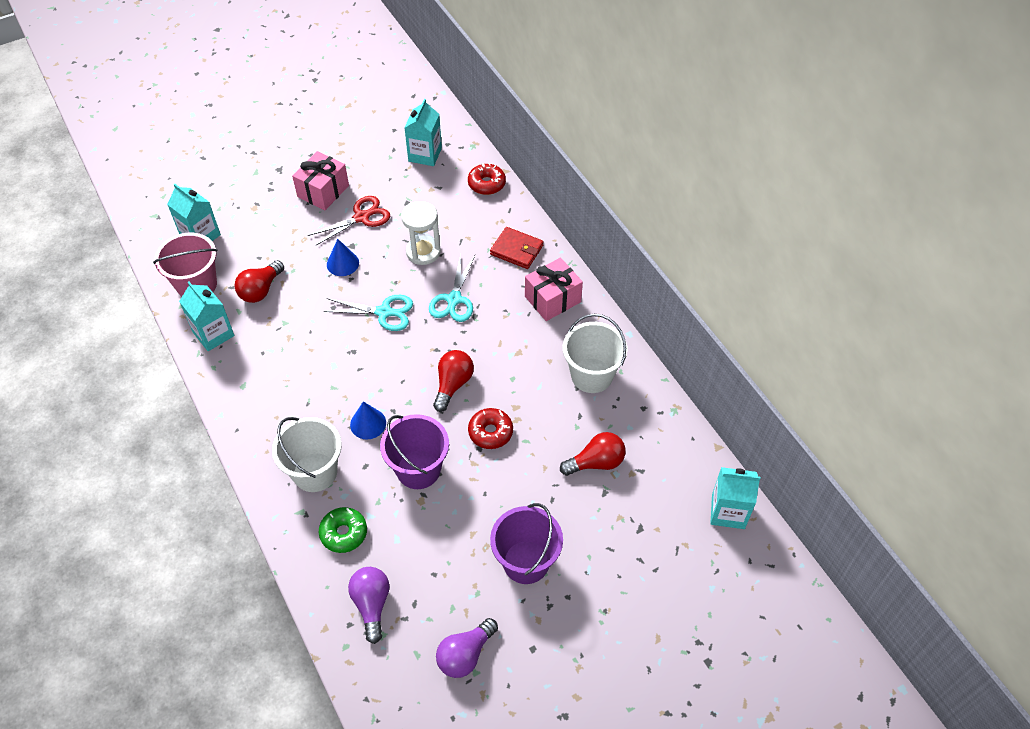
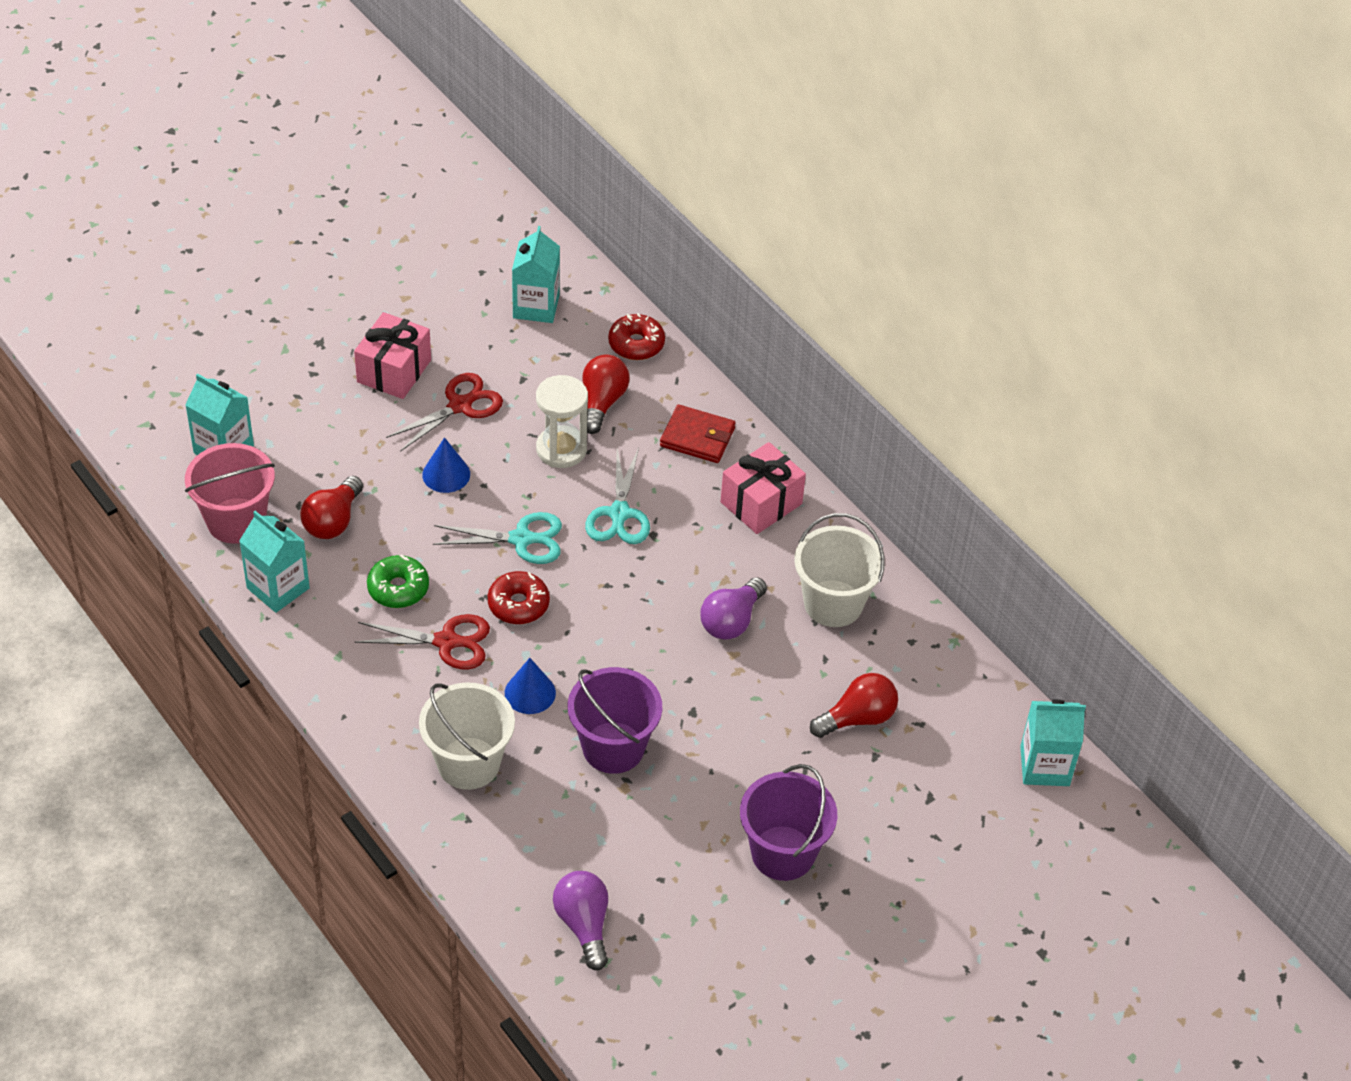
camera: 10 degrees left, 5 degrees down
(318, 381) = (446, 642): none -> red scissors
(344, 533) = (526, 838): green donut -> green donut (398, 588)
(453, 384) = (640, 631): red light bulb -> red light bulb (602, 402)
(465, 654) = (722, 974): purple light bulb -> purple light bulb (731, 621)
(490, 432) = (705, 690): red donut -> red donut (518, 604)

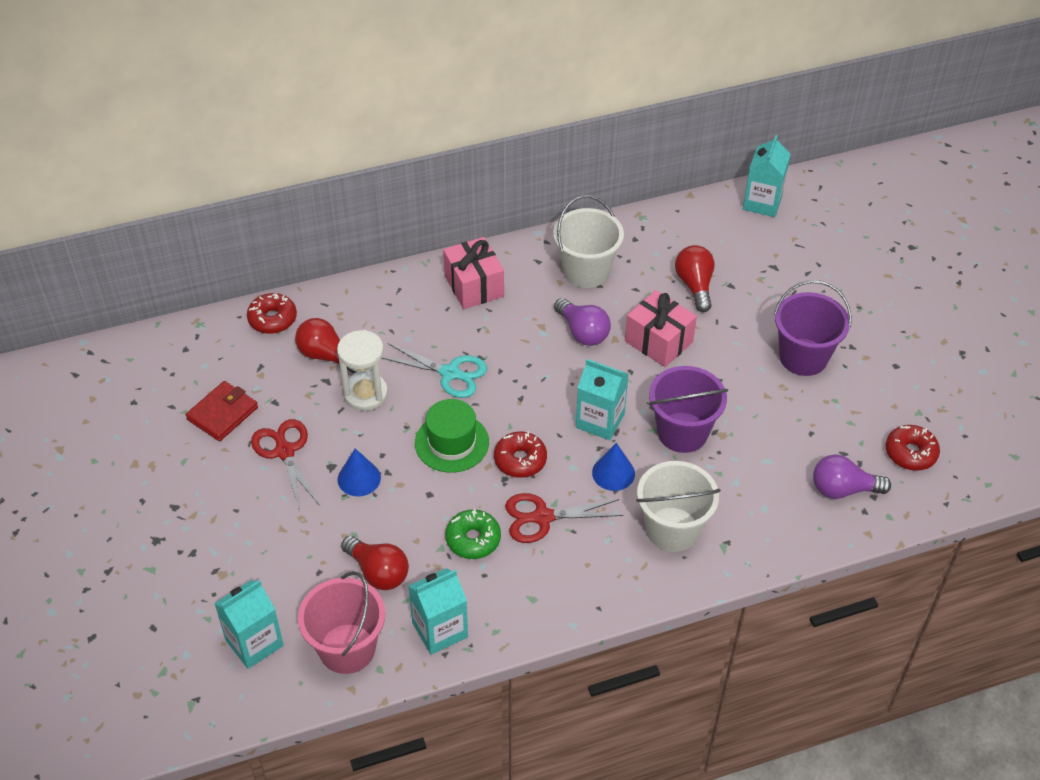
camera: 70 degrees left, 0 degrees up
(394, 371) = (220, 490): pink gift -> pink gift (658, 341)
(446, 642) = (542, 517): red scissors -> red scissors turned 120 degrees counterclockwise
(521, 539) = (452, 442): turquoise scissors -> green hat
(536, 306) = (195, 374): turquoise carton -> turquoise carton (600, 421)
(667, 991) = (910, 453): none -> red donut
(697, 437) = (391, 306): red wallet -> red wallet (222, 413)

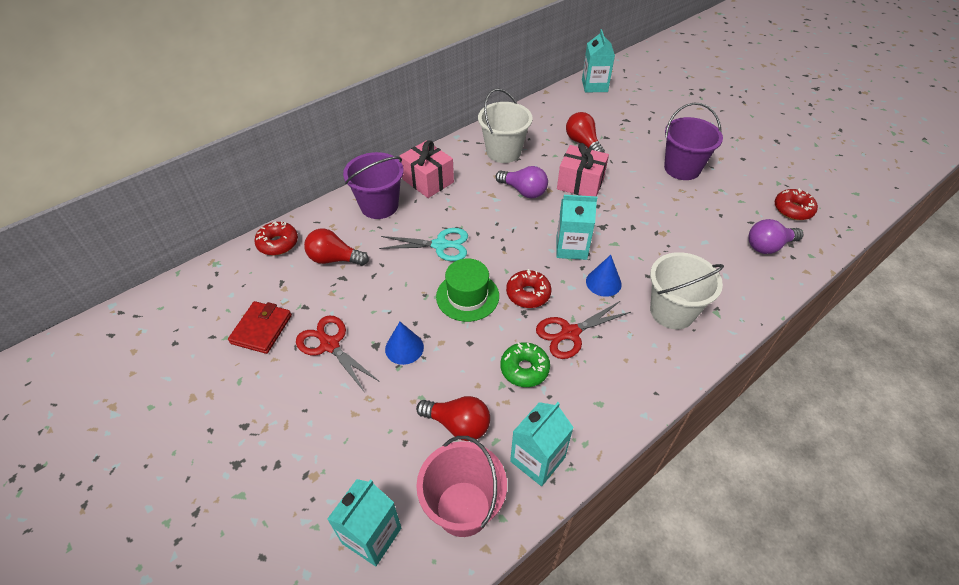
camera: 20 degrees left, 0 degrees up
(365, 394) = (379, 279): white hourglass -> none
(682, 432) = (634, 239): purple bucket -> purple bucket (379, 206)

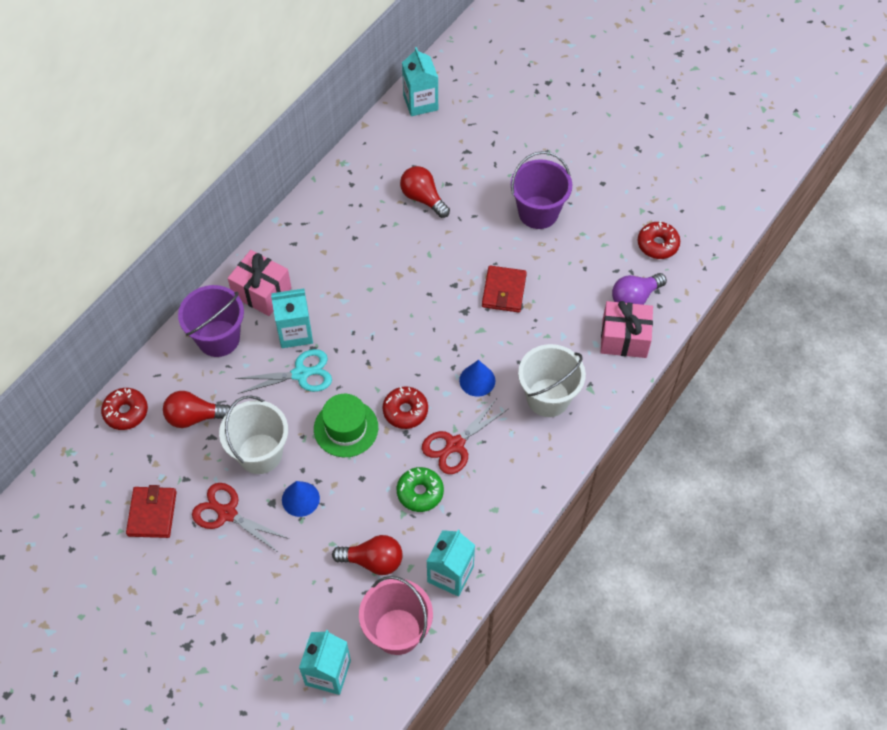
camera: 15 degrees left, 10 degrees up
(503, 152) = (336, 231): white bucket -> white bucket (260, 453)
(523, 191) = (372, 283): purple light bulb -> none
(571, 248) = (437, 346): turquoise carton -> turquoise carton (295, 332)
(580, 183) = (431, 258): pink gift -> pink gift (624, 338)
(641, 218) = (504, 291): none -> red wallet

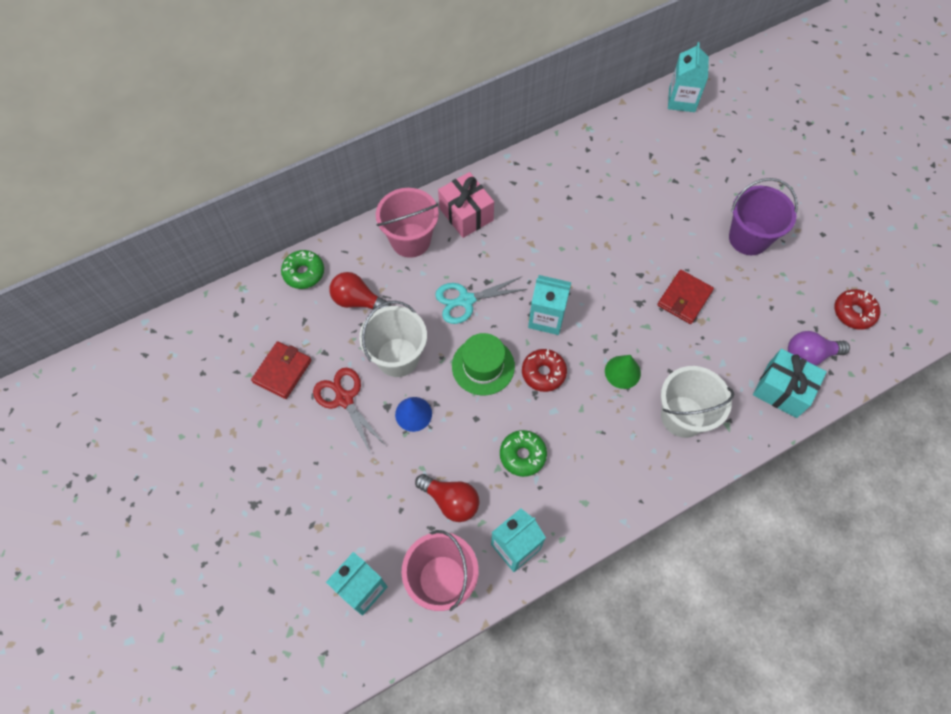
camera: 25 degrees right, 5 degrees up
(126, 412) = (304, 273): red donut -> green donut
(218, 338) = (410, 240): purple bucket -> pink bucket
(295, 332) = (478, 261): turquoise carton -> turquoise carton (546, 318)
(300, 374) = (466, 300): turquoise scissors -> turquoise scissors turned 150 degrees clockwise
(423, 198) = (646, 185): red light bulb -> none
(455, 445) = (575, 424): red scissors -> none
(477, 380) = (622, 372): blue cone -> green cone
(624, 338) = (782, 390): pink gift -> turquoise gift

